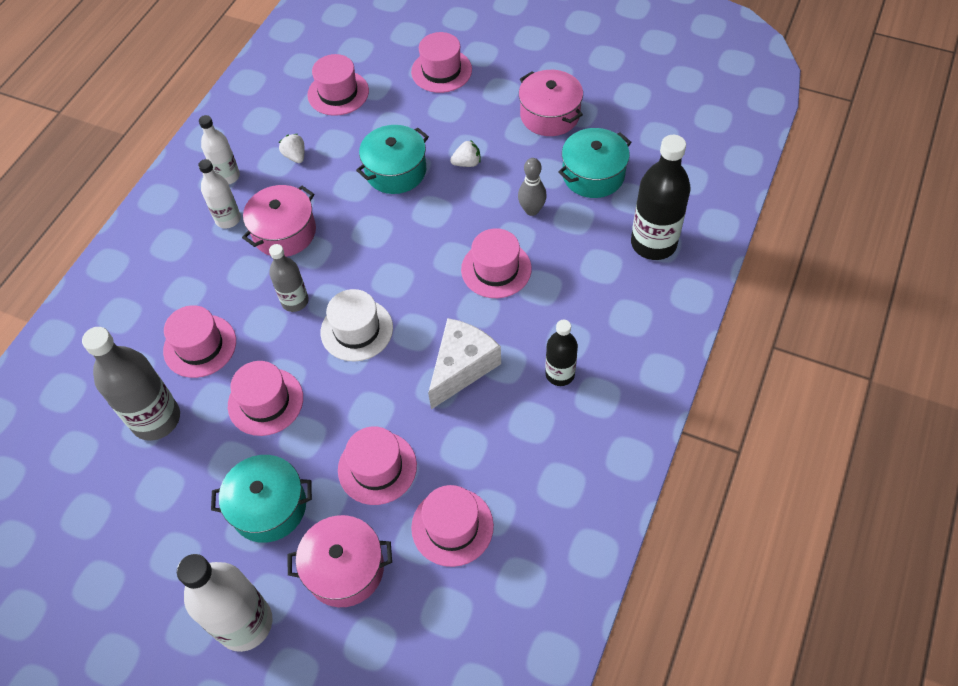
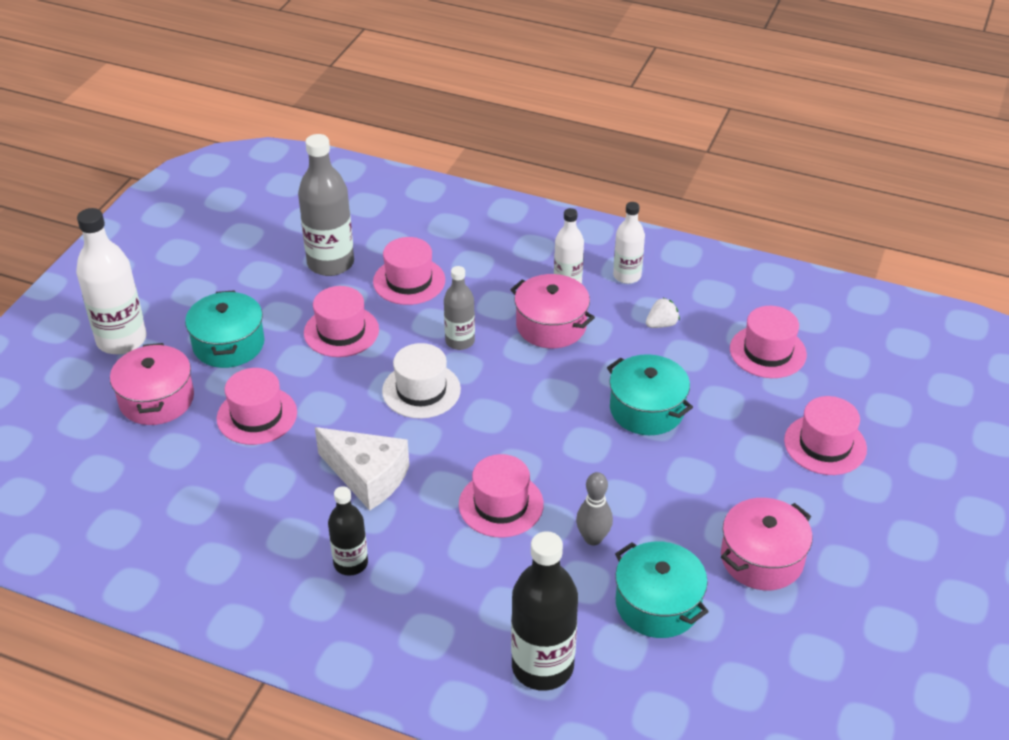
camera: 85 degrees right, 15 degrees down
(452, 526) = (183, 474): pink hat -> none
(467, 163) = (666, 474): white strawberry -> none

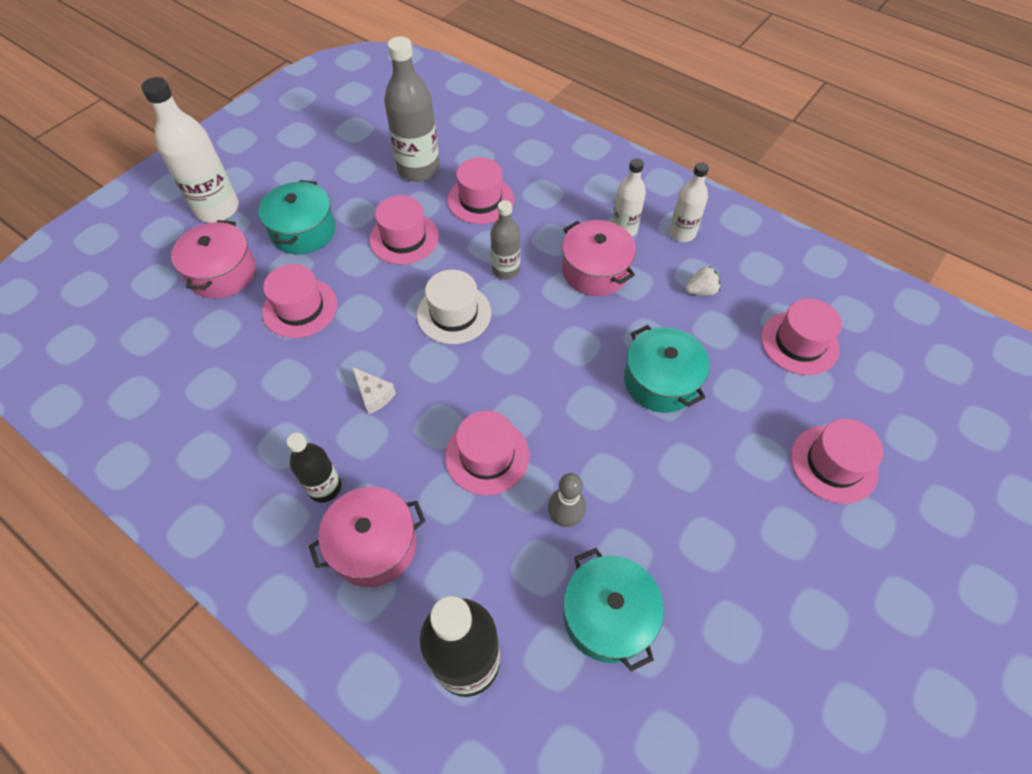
camera: 15 degrees right, 15 degrees up
(367, 477) = (374, 395): white cheese -> white cheese, size x0.52
(762, 558) = (732, 587): pink pot -> pink pot (374, 545)

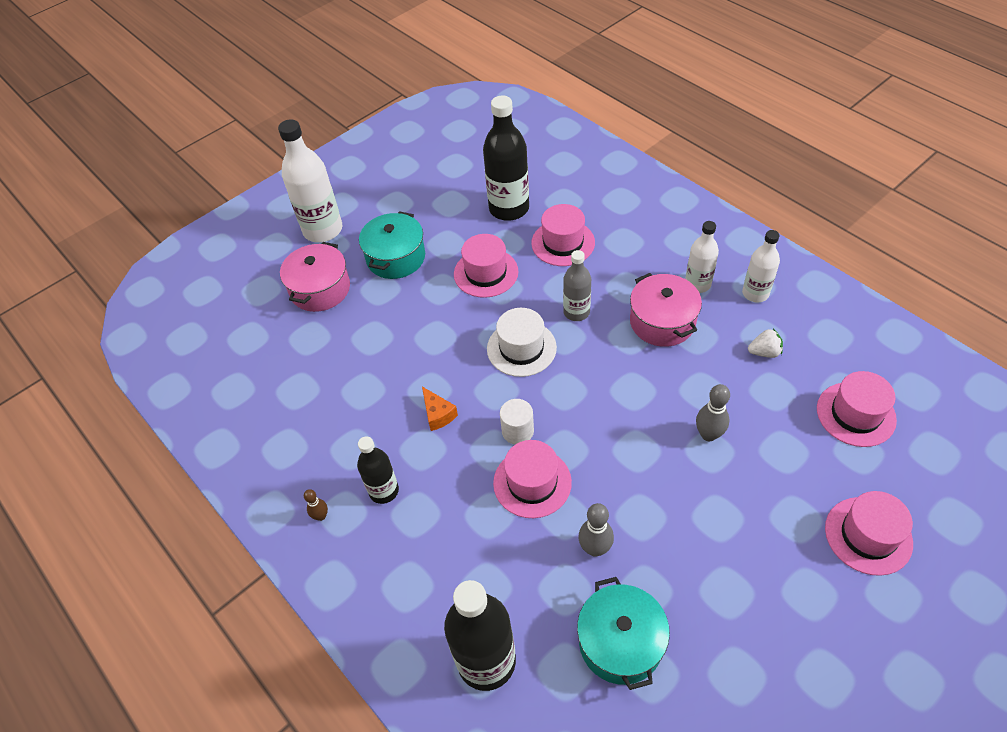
camera: 15 degrees right, 5 degrees down
(256, 526) = (321, 516): none -> brown bowling pin
(300, 308) = (383, 328): pink hat -> none
(374, 395) = (438, 414): white cheese -> orange cheese
(374, 545) = (419, 547): pink pot -> none
(418, 169) = (509, 208): grey bottle -> black bottle
(463, 402) = (517, 431): none -> white cylinder
(661, 381) = (708, 434): turquoise pot -> grey bowling pin

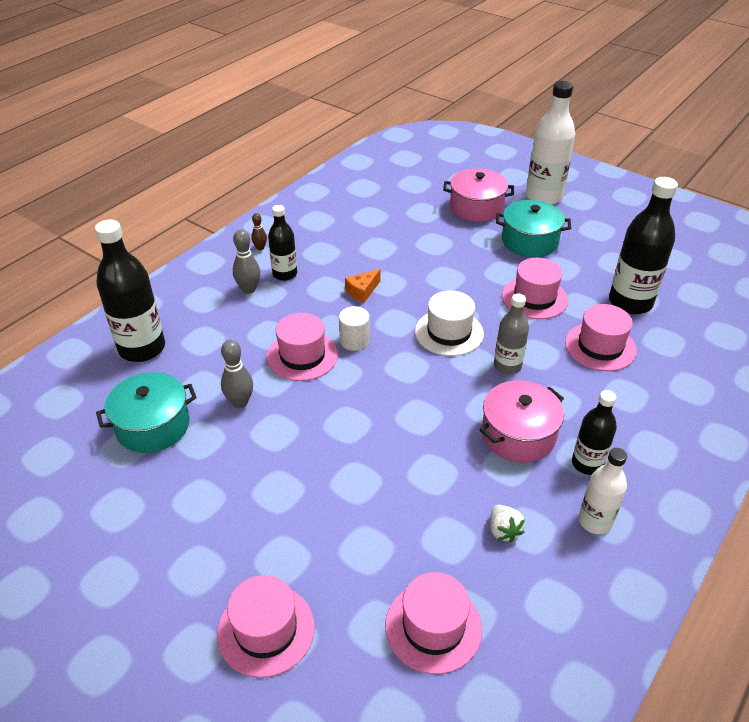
camera: 75 degrees right, 10 degrees down
(697, 284) = (587, 463): white bottle -> black bottle
(708, 434) = (376, 480): grey bowling pin -> grey bowling pin (248, 289)

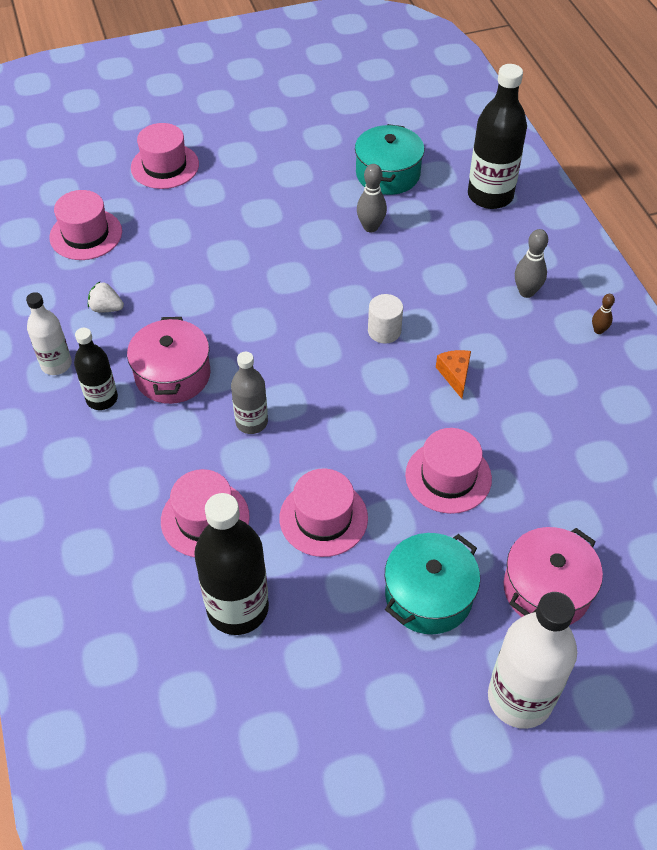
camera: 125 degrees right, 10 degrees up
(285, 274) = (533, 329): black bottle -> none
(302, 356) = (394, 287): pink hat -> pink hat (448, 476)
(449, 332) = (335, 407): white hat -> none

